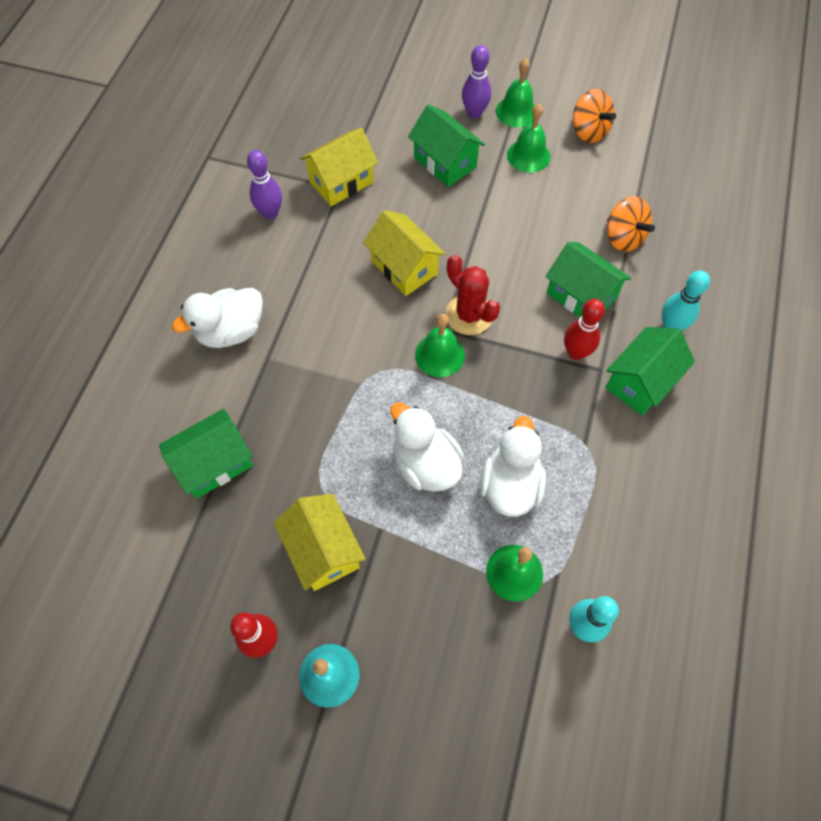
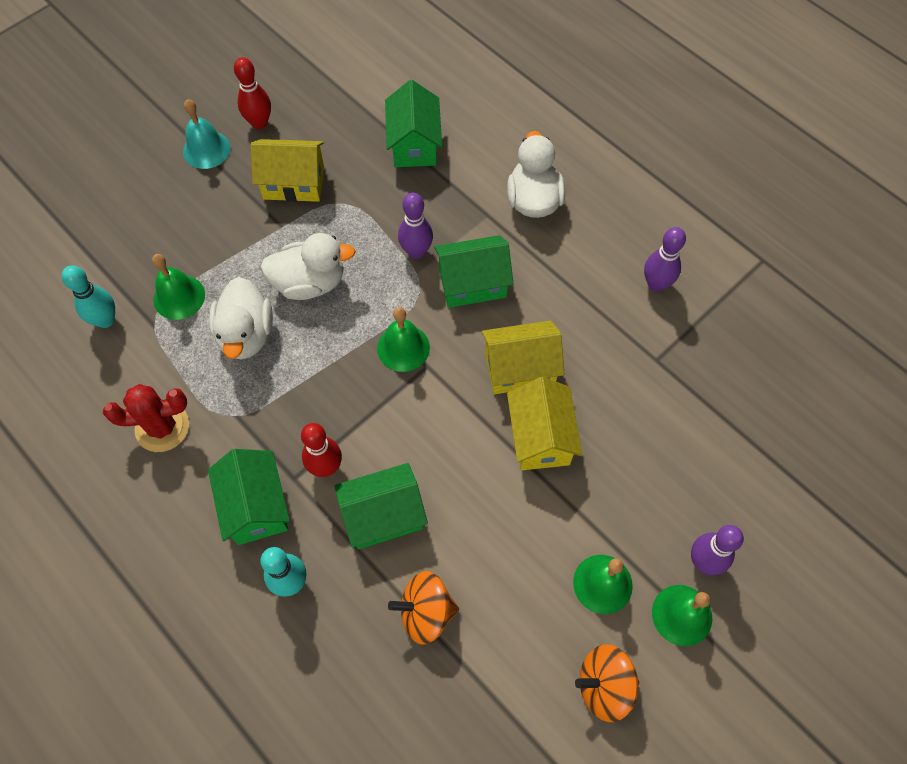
camera: 120 degrees right, 0 degrees up
(339, 395) = (416, 251): none -> purple bowling pin
(341, 182) = (664, 365): yellow house -> yellow house (540, 437)
(445, 162) = (640, 483): green house -> green house (472, 283)
(469, 315) = (429, 396): red cactus -> red cactus (162, 427)
(510, 485) = (246, 334): white duck -> white duck turned 45 degrees clockwise

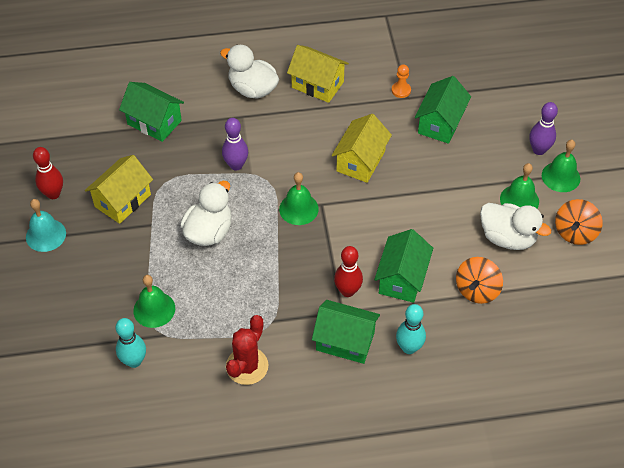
camera: 55 degrees left, 10 degrees down
(246, 334) = (217, 285): white duck -> white duck (507, 238)
(472, 283) = (284, 151): green house -> green house (440, 123)
(540, 437) = (412, 177): yellow house -> yellow house (317, 84)
(656, 284) = (360, 69): purple bowling pin -> none
(661, 346) = (401, 90): none -> orange pawn

